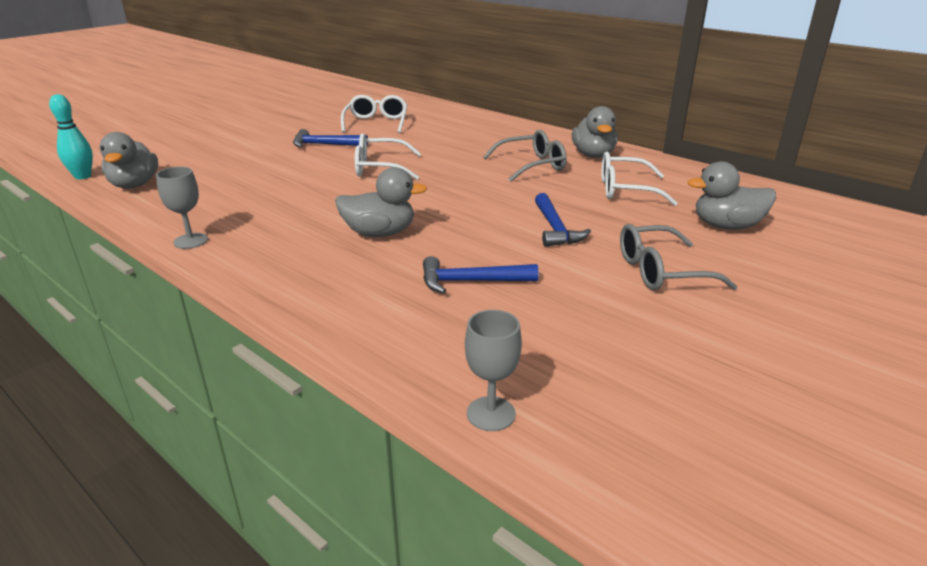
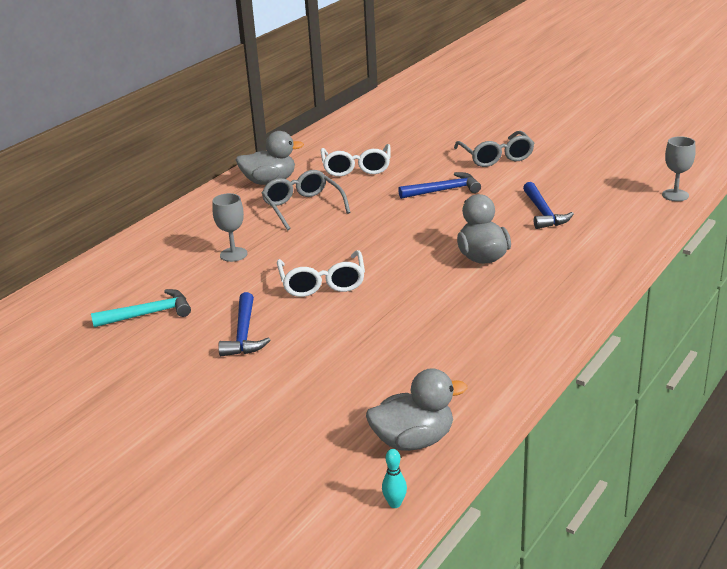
camera: 95 degrees left, 0 degrees up
(82, 176) = (395, 504): turquoise bowling pin -> turquoise bowling pin, size x0.56
(190, 241) = (540, 347): grey goblet -> grey goblet (233, 254)
(376, 123) = (148, 314): white glasses -> turquoise hammer
(726, 226) = (417, 137): grey duck -> none

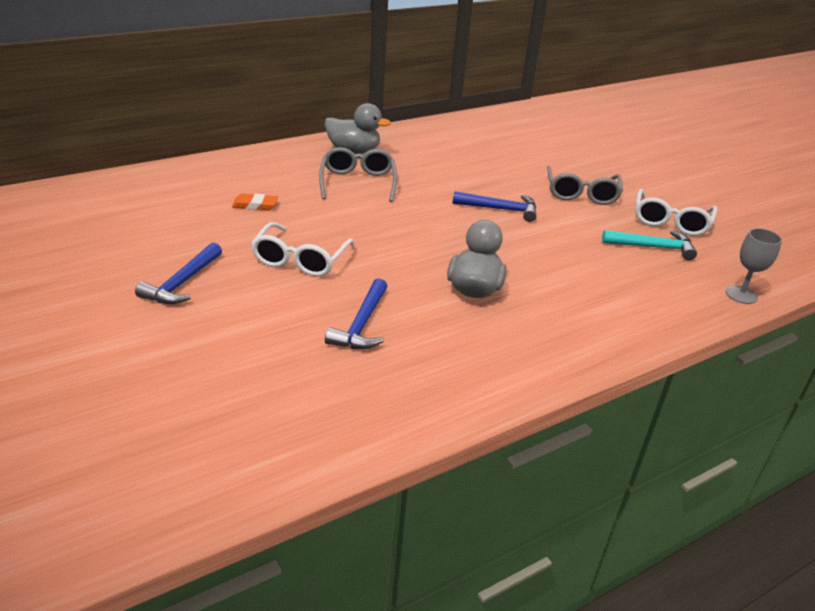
camera: 20 degrees right, 5 degrees up
(148, 314) = (129, 233): turquoise hammer -> turquoise hammer (653, 247)
(233, 254) = (255, 205): grey goblet -> orange eraser
(356, 168) = (440, 163): white glasses -> white glasses (670, 222)
(395, 504) = (114, 537): turquoise bowling pin -> none
(413, 441) = (209, 468): grey duck -> none
(543, 213) = (579, 265): blue hammer -> blue hammer (361, 325)

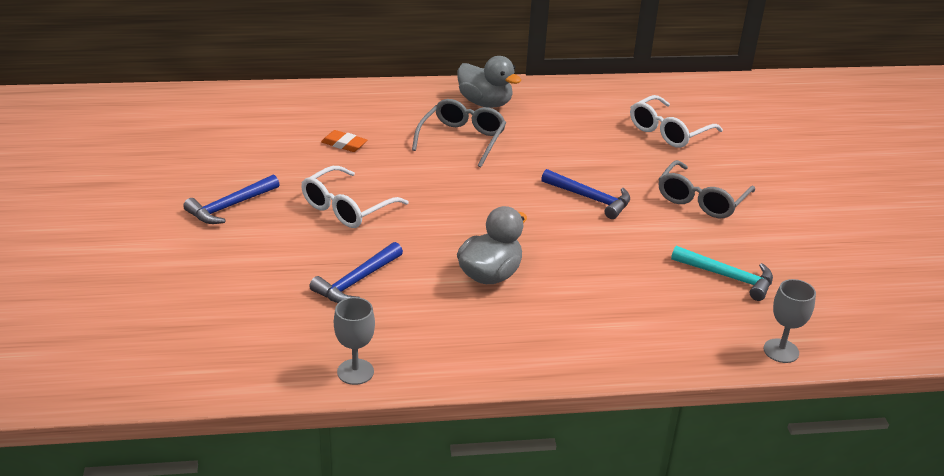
camera: 25 degrees right, 0 degrees up
(429, 412) = (355, 372): none -> grey goblet
(670, 222) = (780, 254): white glasses -> white glasses (668, 132)

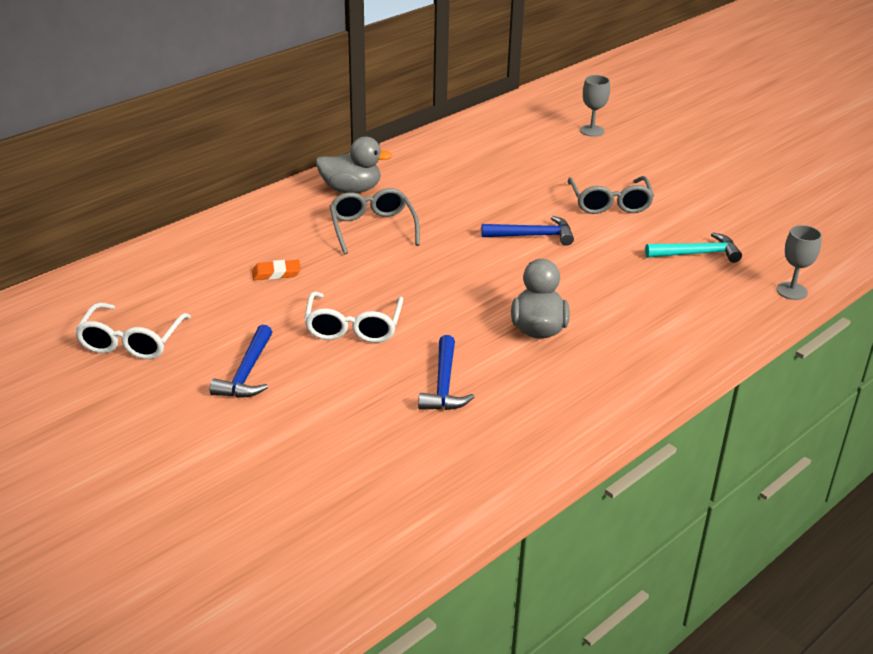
camera: 35 degrees left, 0 degrees up
(355, 372) = (539, 456): grey goblet -> grey goblet (592, 131)
(668, 132) = (521, 159): white glasses -> white glasses (131, 342)

